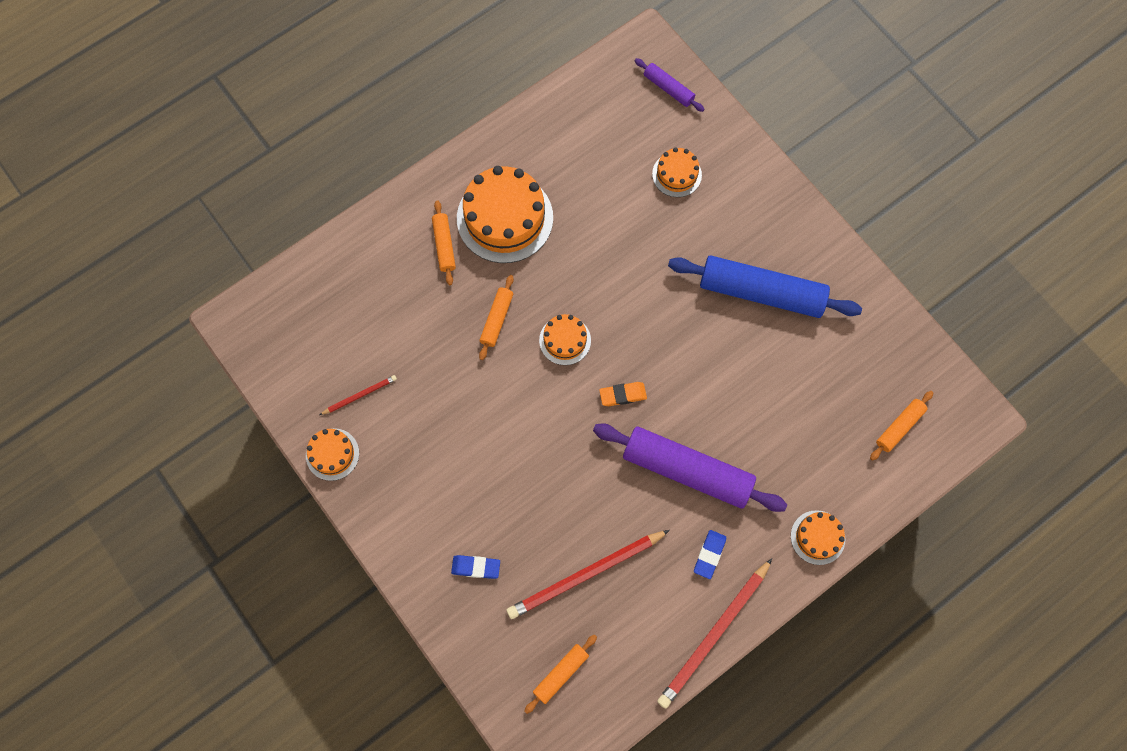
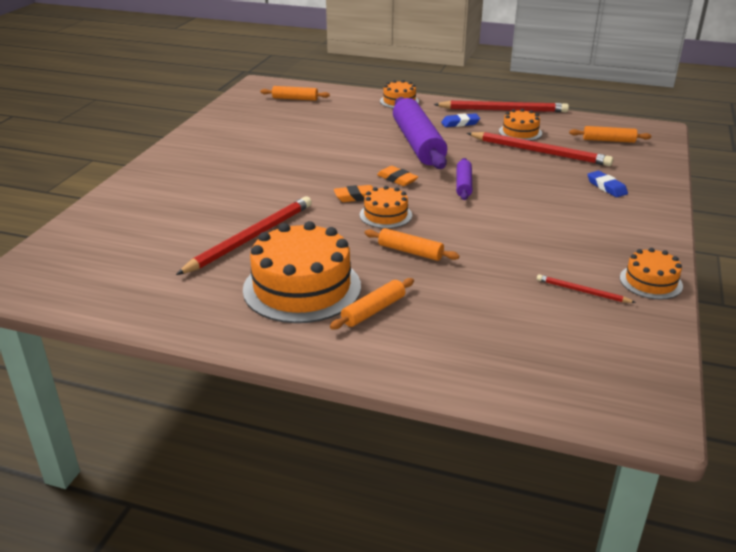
camera: 125 degrees left, 40 degrees down
(497, 319) = (410, 251): orange rolling pin -> orange rolling pin turned 45 degrees clockwise
(600, 220) = (250, 238): none -> red pencil
(613, 338) = (356, 197): none -> orange eraser
(668, 88) = (60, 253): purple rolling pin -> purple rolling pin (463, 185)
(677, 174) = (163, 219): orange cake -> orange cake (520, 132)
(761, 292) = (245, 158): blue rolling pin -> none

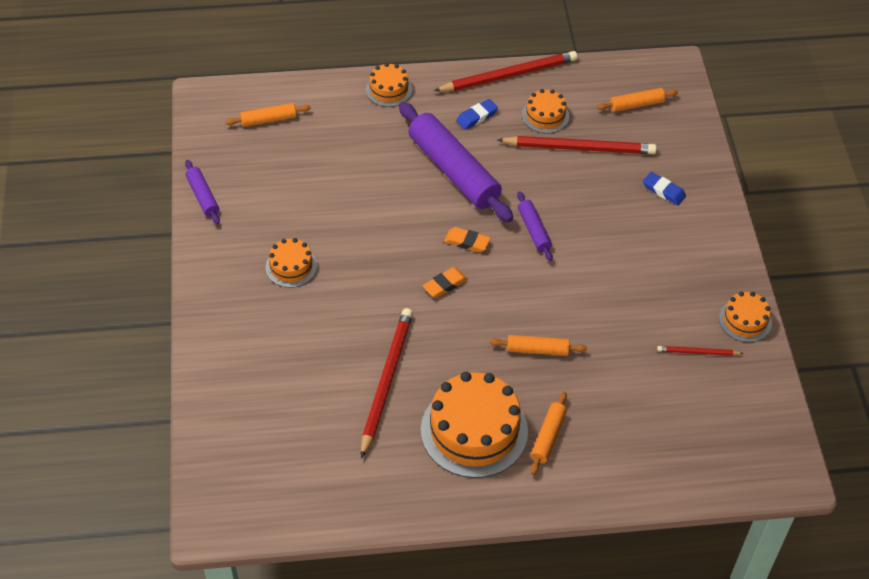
camera: 25 degrees left, 20 degrees up
(209, 121) = (202, 196): none -> purple rolling pin
(385, 215) = (487, 304): orange cake -> orange cake (291, 267)

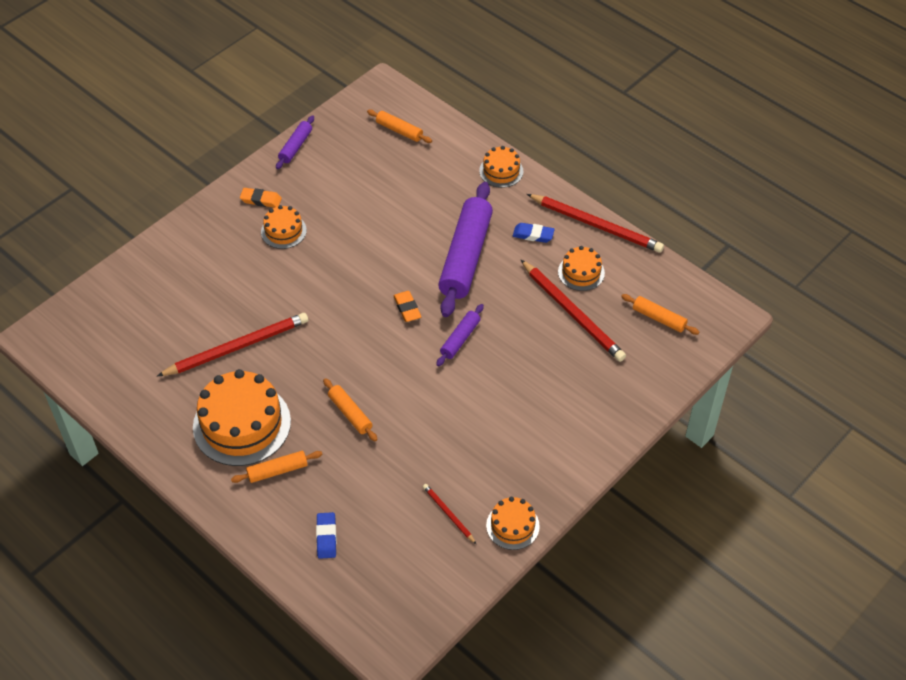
camera: 50 degrees right, 0 degrees up
(445, 285) = (354, 322): orange eraser -> orange eraser (261, 200)
(663, 191) = (588, 391): blue eraser -> blue eraser (326, 537)

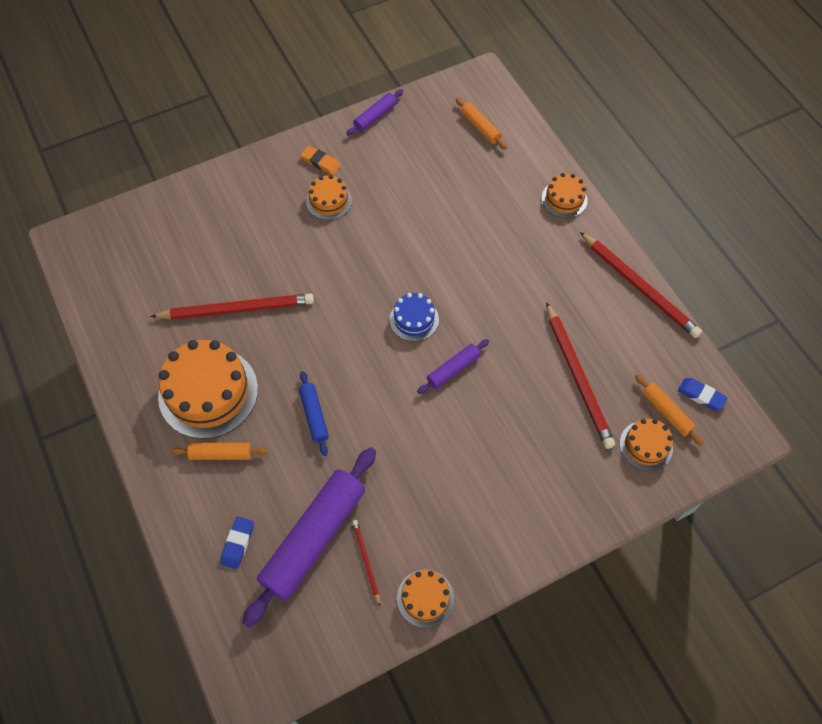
camera: 20 degrees right, 10 degrees up
(350, 413) = (314, 415): orange rolling pin -> blue rolling pin
(407, 308) = (414, 319): orange eraser -> blue cake
(466, 257) = (493, 281): purple rolling pin -> purple rolling pin (314, 538)
(533, 235) = (570, 278): blue eraser -> blue eraser (701, 395)
(581, 272) = (604, 334): orange cake -> orange cake (646, 445)

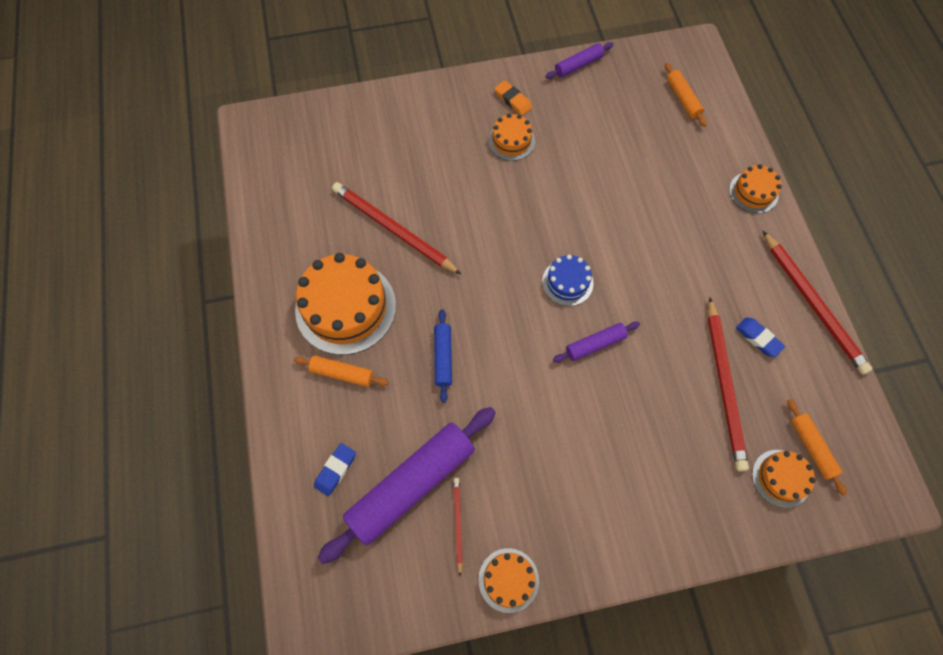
camera: 15 degrees right, 5 degrees up
(236, 309) = (394, 230): red pencil -> red pencil turned 150 degrees counterclockwise
(701, 395) = (854, 438): blue eraser -> blue eraser (758, 338)

